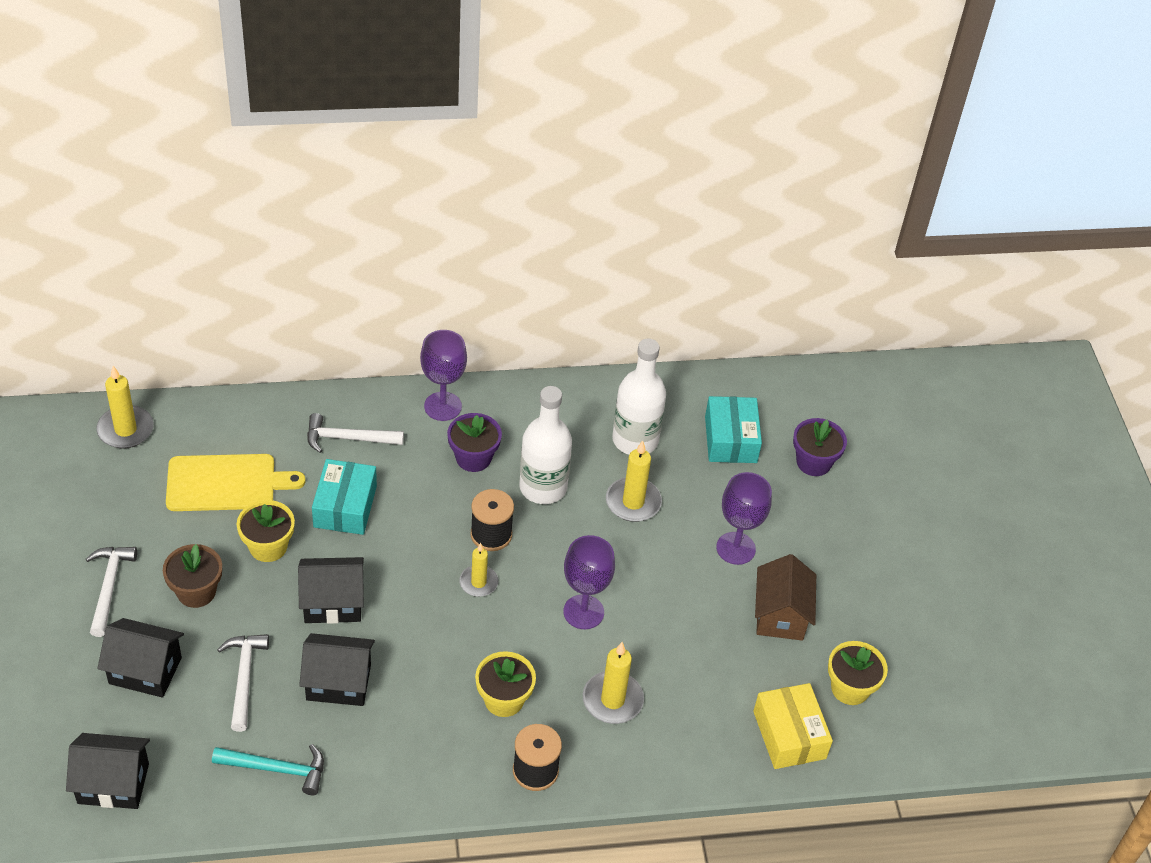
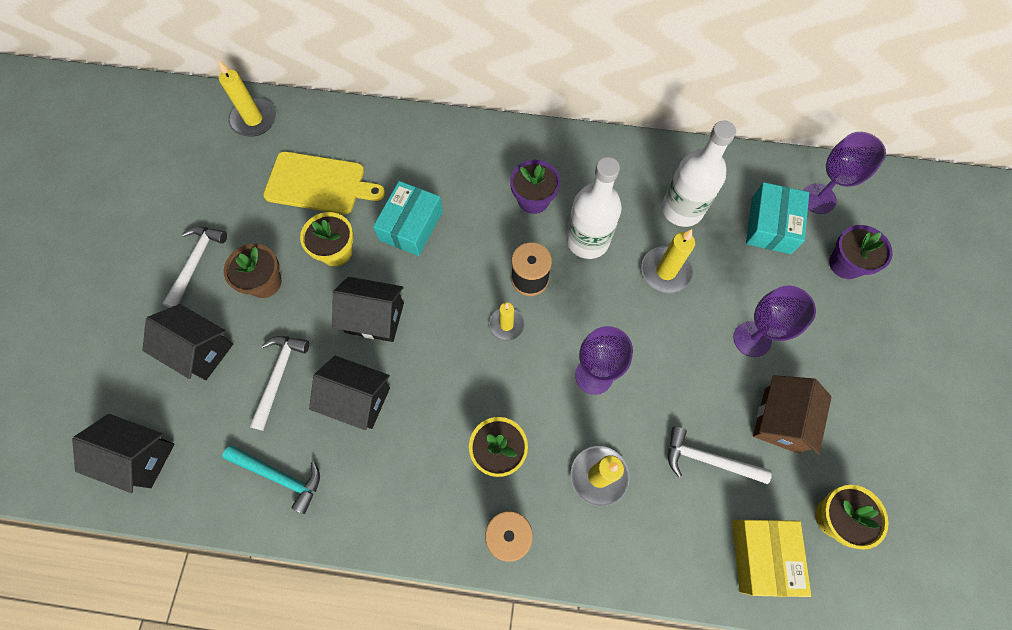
camera: 20 degrees right, 20 degrees up
(348, 438) = (431, 161): white hammer -> white hammer (708, 459)
(443, 406) = (519, 145): purple goblet -> purple goblet (818, 199)

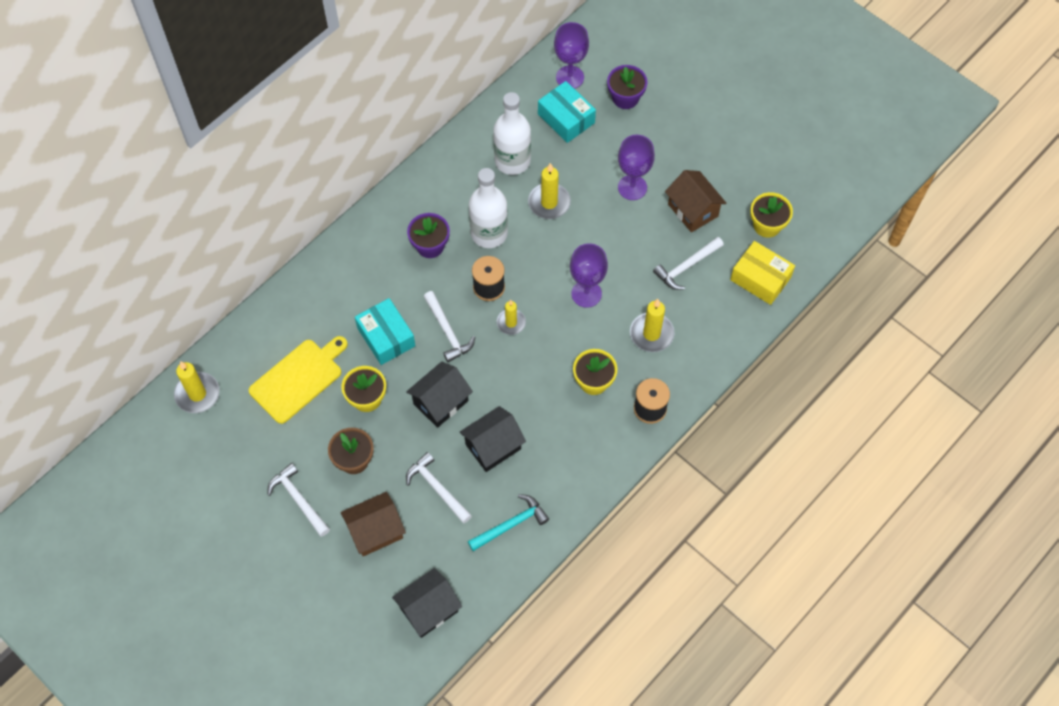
camera: 55 degrees left, 5 degrees down
(200, 350) = (375, 531): black house -> brown house
(455, 274) = (447, 331): none -> white hammer

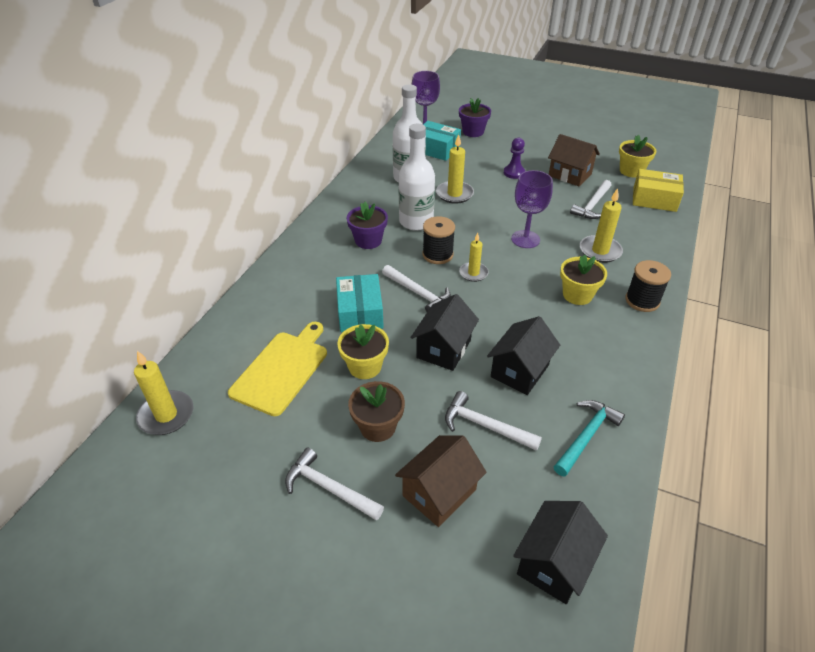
camera: 20 degrees left, 20 degrees down
(386, 337) = (360, 312): turquoise box -> turquoise box turned 45 degrees clockwise
(632, 187) = (514, 173): purple goblet -> purple pawn

